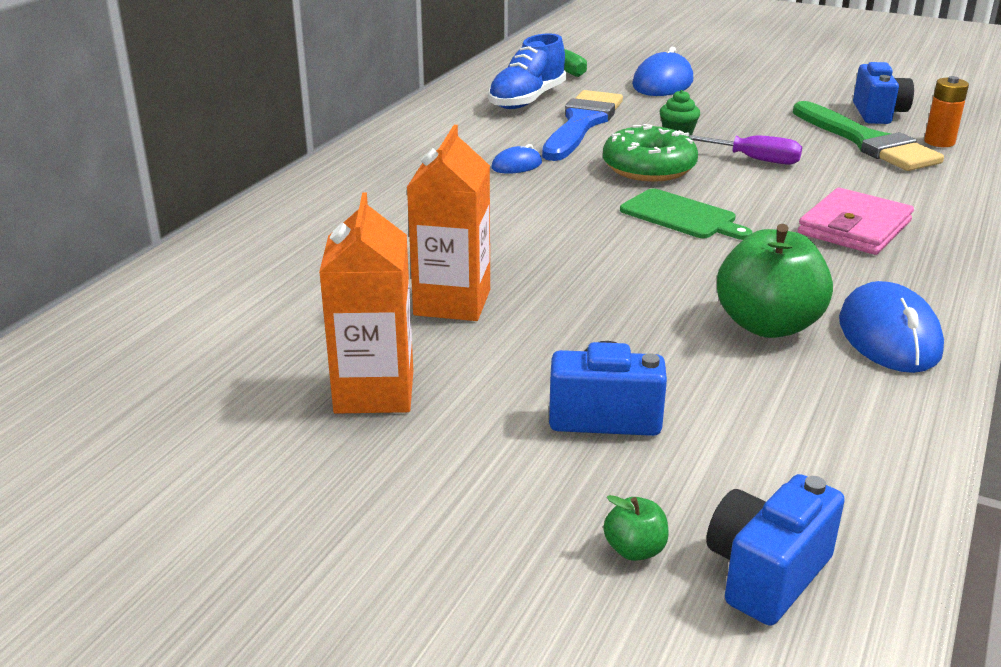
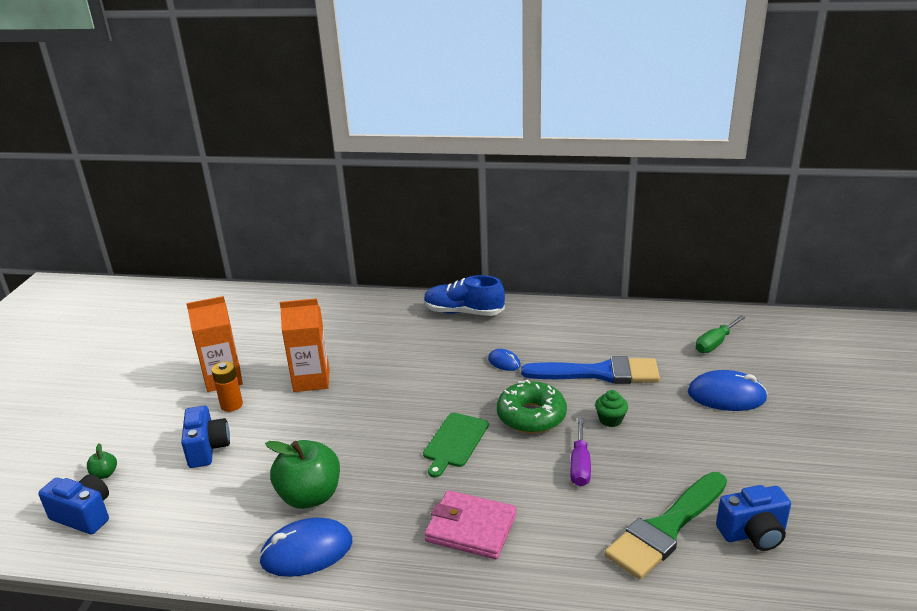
camera: 75 degrees right, 0 degrees up
(527, 100) = (630, 341): blue shoe -> blue shoe (463, 312)
(939, 142) = (701, 580): orange battery -> orange battery (231, 405)

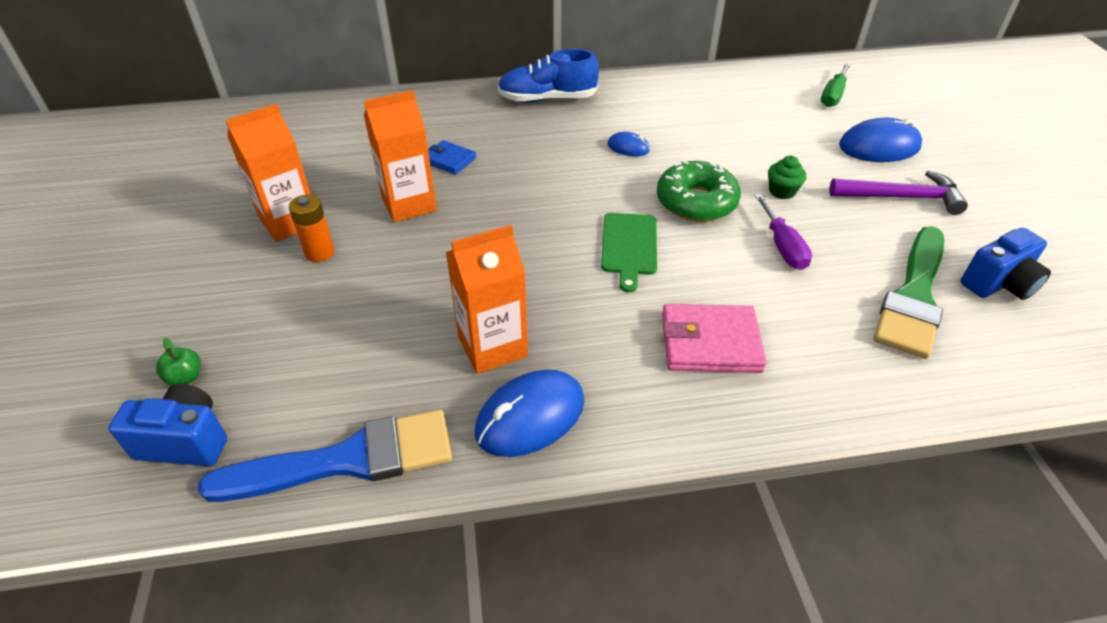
camera: 20 degrees left, 15 degrees up
(207, 449) = (318, 314): blue camera -> none
(310, 496) = (492, 346): green apple -> orange carton
(359, 350) = (449, 160): none -> blue wallet
(599, 373) = (738, 143): blue brush -> blue brush (347, 460)
(715, 443) = (901, 197): none -> purple hammer

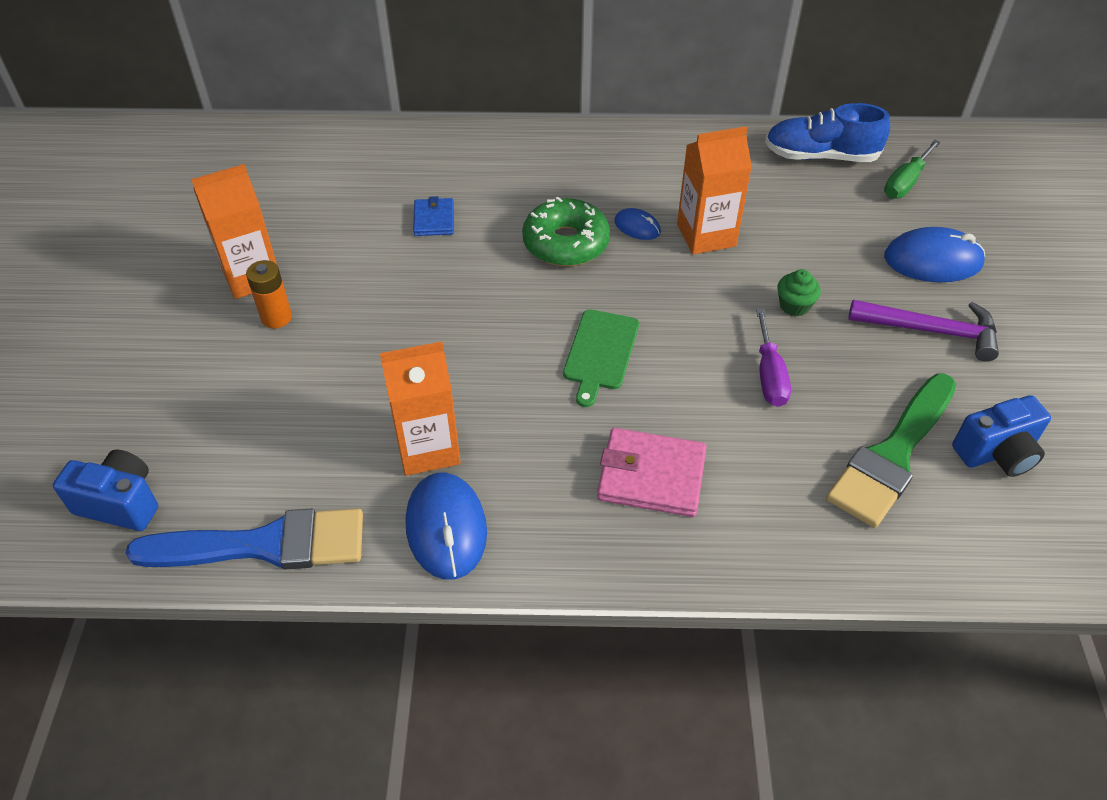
camera: 10 degrees right, 5 degrees up
(185, 377) = (128, 438): green apple -> none
(409, 204) = (379, 271): orange carton -> orange carton (706, 235)
(449, 160) = (434, 220): blue wallet -> blue wallet turned 45 degrees clockwise
(530, 416) = (446, 528): blue mouse -> blue mouse turned 75 degrees counterclockwise
(547, 99) = (563, 150): blue shoe -> blue shoe (820, 156)
(696, 202) = (691, 307): green donut -> green donut (566, 243)

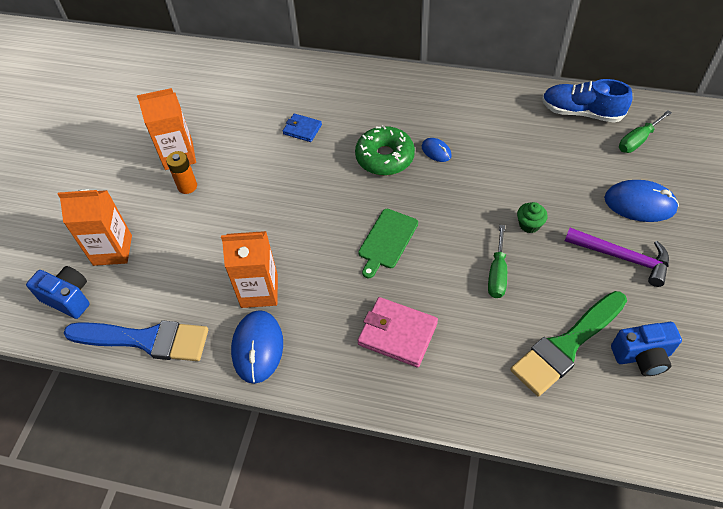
camera: 15 degrees right, 5 degrees up
(434, 220) = (302, 129): blue wallet -> blue wallet turned 75 degrees counterclockwise
(706, 235) = (482, 163): orange carton -> orange carton (112, 250)
(769, 375) = (497, 273): purple screwdriver -> green screwdriver

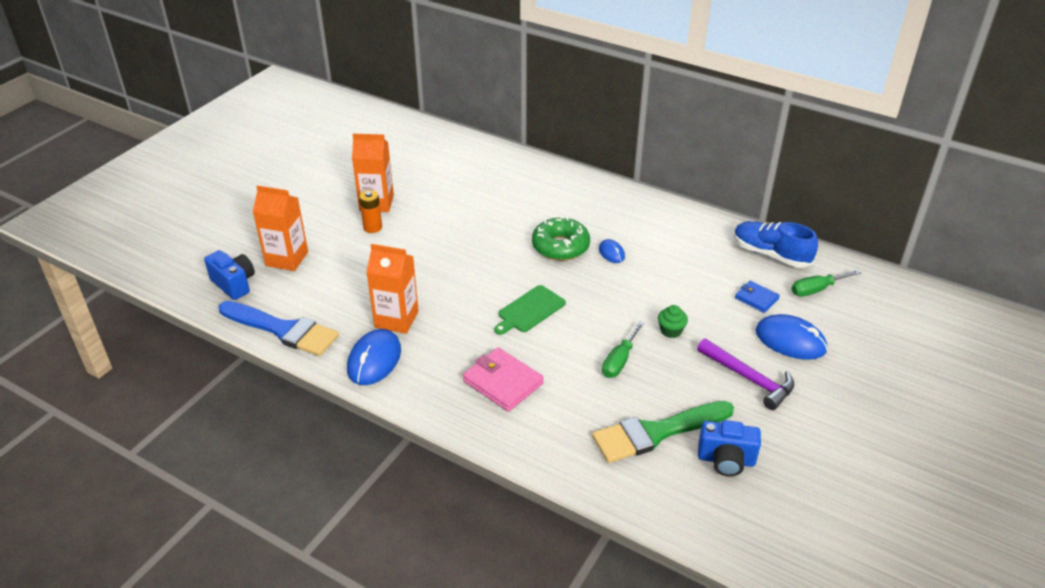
camera: 15 degrees right, 15 degrees down
(302, 129) = (496, 208): blue wallet -> blue wallet (756, 298)

